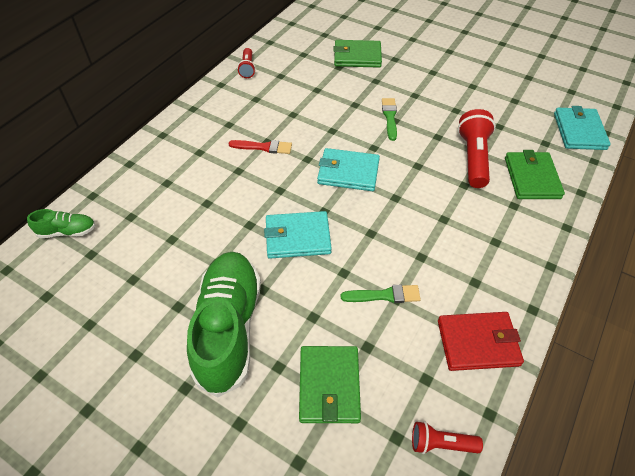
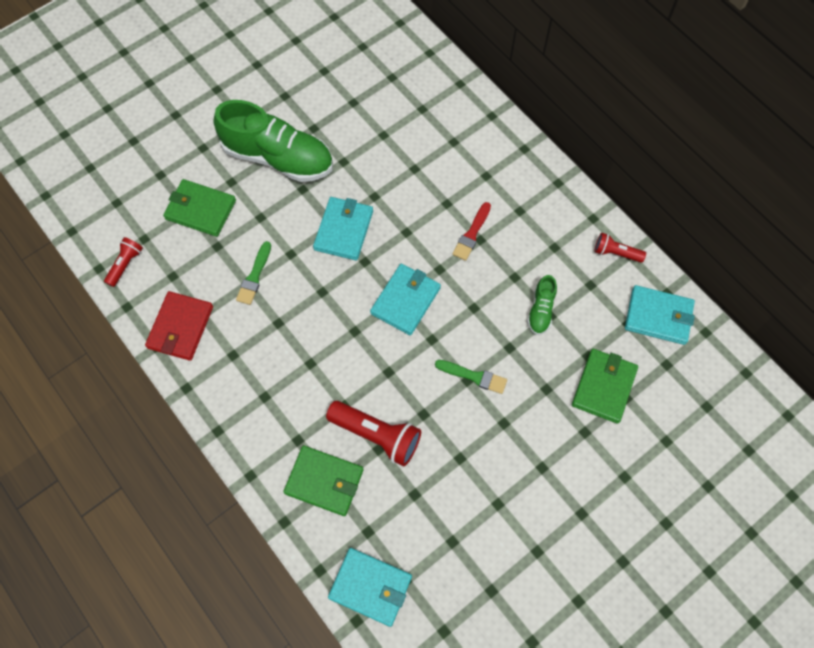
camera: 110 degrees right, 15 degrees up
(67, 231) = (423, 63): green shoe -> green shoe (541, 310)
(290, 42) = (658, 316): none -> turquoise wallet

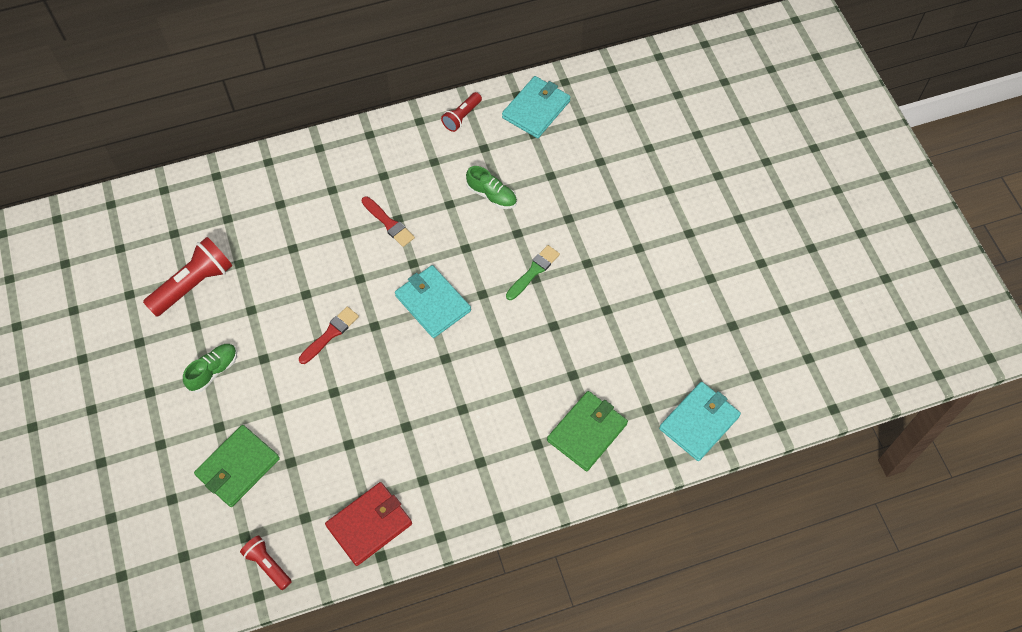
camera: 70 degrees left, 5 degrees down
(180, 327) = (369, 524): red wallet -> red wallet turned 75 degrees counterclockwise
(254, 276) = (343, 434): green brush -> none
(278, 157) = (213, 371): green shoe -> green shoe, size x0.45
(343, 230) = (330, 334): turquoise wallet -> red brush
(377, 435) = (559, 372): red flashlight -> red flashlight (194, 284)
(604, 386) = (583, 174): green wallet -> none

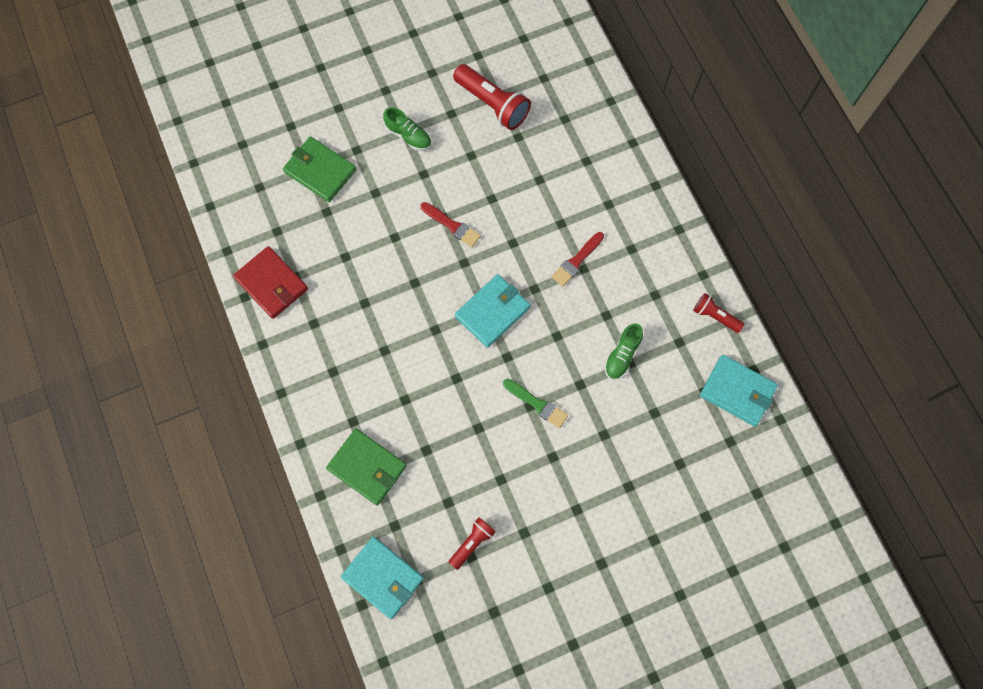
camera: 85 degrees right, 10 degrees up
(267, 564) = (235, 208): red flashlight -> red flashlight (472, 543)

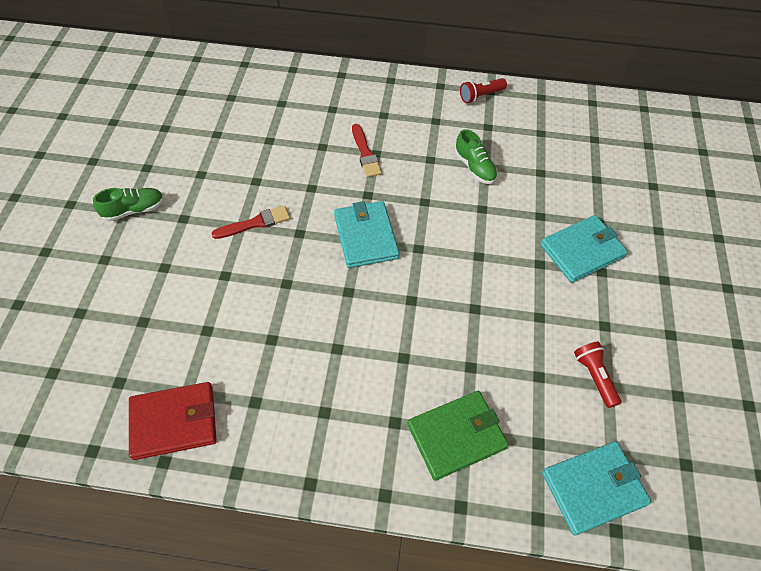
camera: 60 degrees left, 15 degrees down
(320, 171) = (93, 303): green wallet -> none
(492, 104) = (168, 135): red flashlight -> none
(537, 404) = (480, 249): green brush -> none
(737, 391) = (554, 114): turquoise wallet -> turquoise wallet (582, 251)

